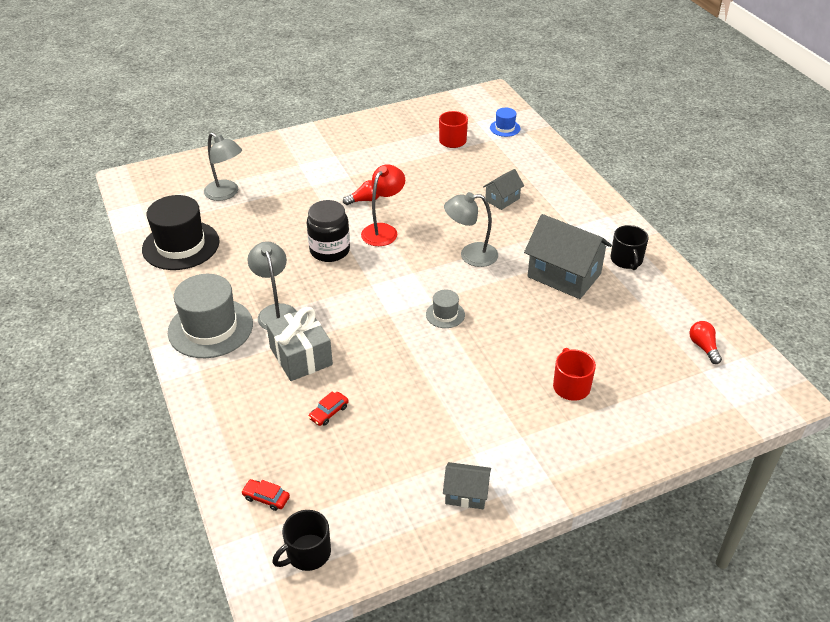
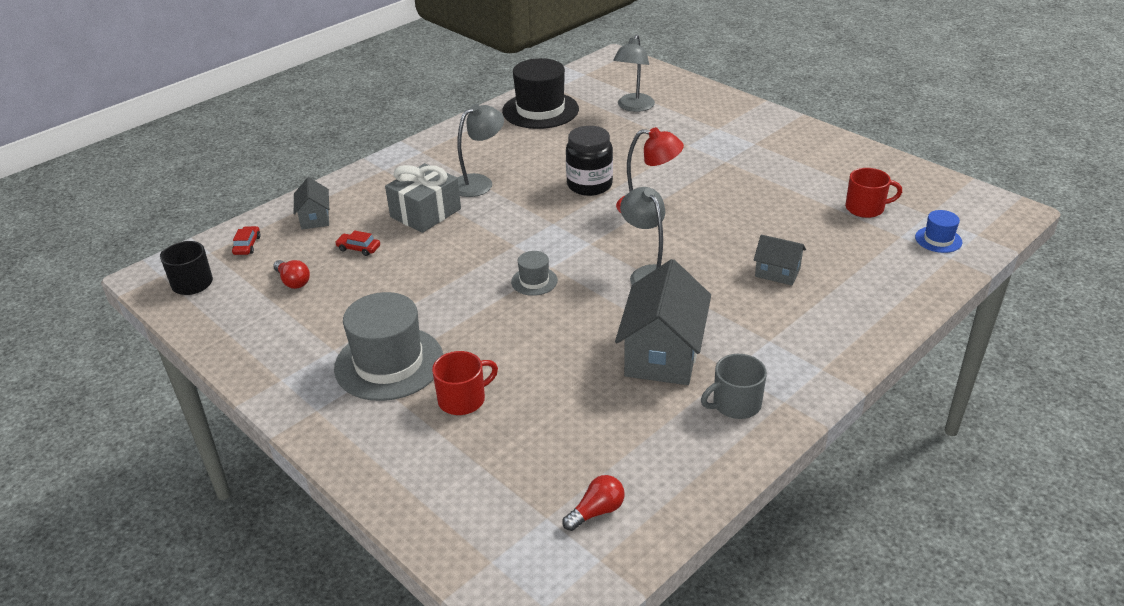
camera: 70 degrees right, 5 degrees down
(210, 328) = (439, 158): grey hat -> grey hat (389, 363)
(364, 200) = (690, 182): red light bulb -> red light bulb (293, 281)
(466, 494) = (278, 357): grey house -> grey house (315, 218)
(626, 260) = (735, 404): black mug -> grey mug

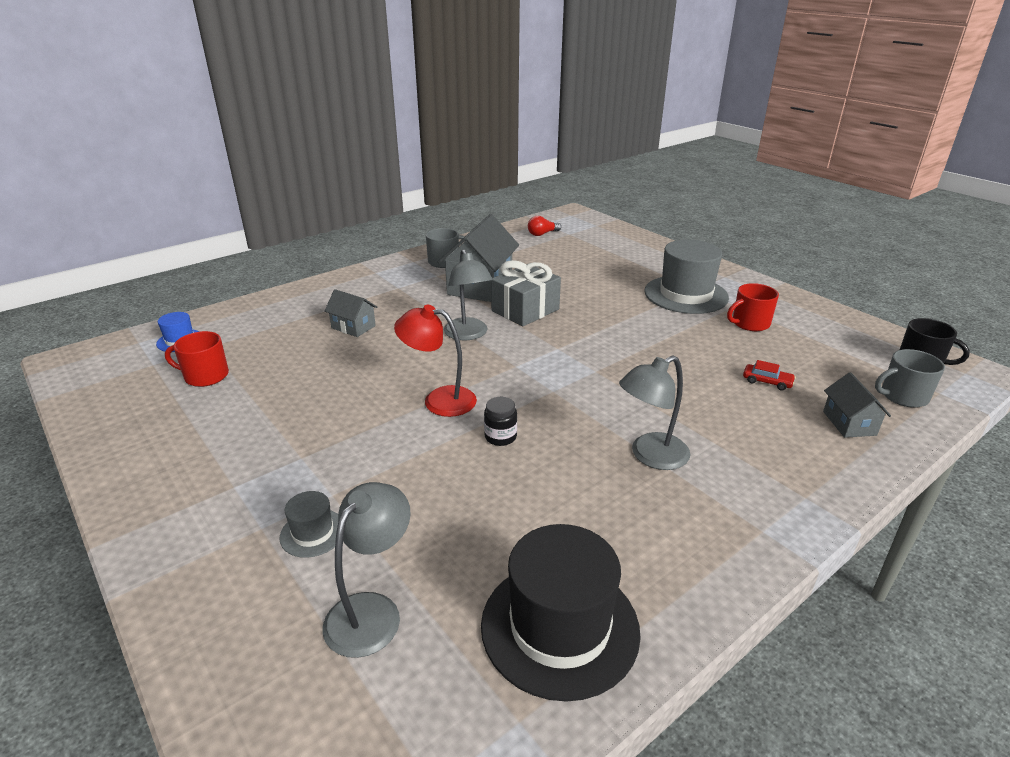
camera: 175 degrees left, 5 degrees down
(247, 245) = (903, 396): red car -> grey mug
(293, 281) = (813, 355): red light bulb -> none
(425, 213) = (709, 417): grey gift -> grey gift (525, 310)
(463, 399) = (624, 274): red mug -> red mug (749, 323)
(534, 281) = (575, 337): grey hat -> grey hat (313, 533)
(589, 185) = (500, 437): black jar -> black jar, size x0.53

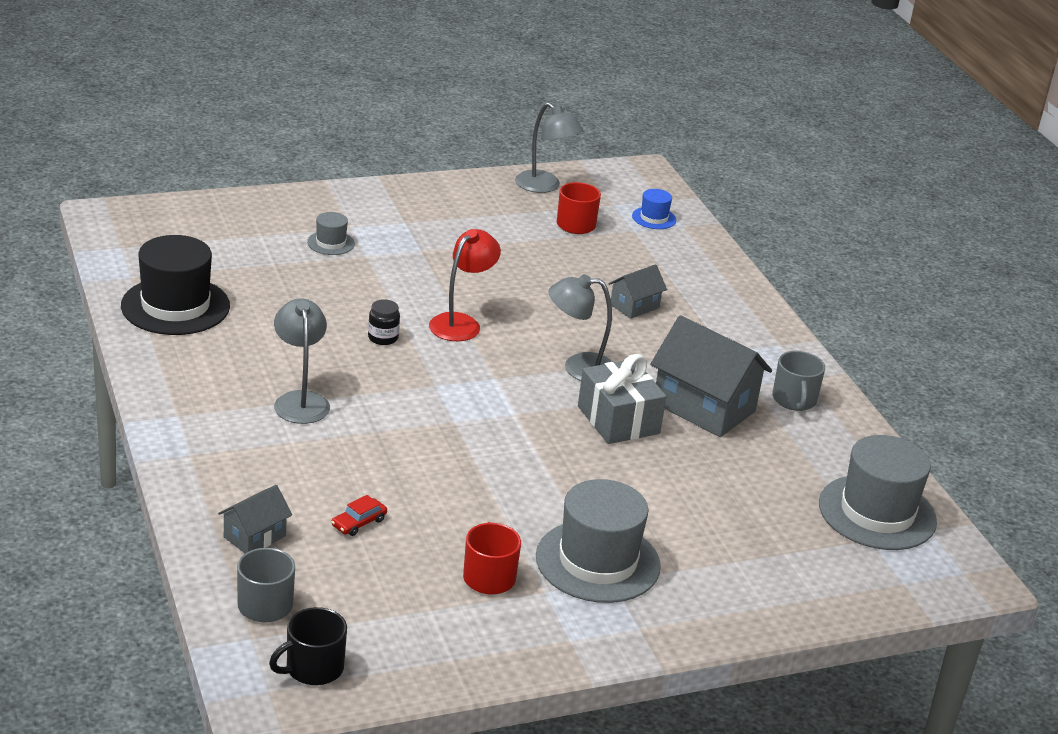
camera: 105 degrees right, 0 degrees up
(372, 611) = (244, 251): grey lamp -> grey lamp (544, 186)
(542, 234) = (877, 512): red light bulb -> grey hat
(849, 423) = (254, 536): grey house -> grey house turned 60 degrees counterclockwise

